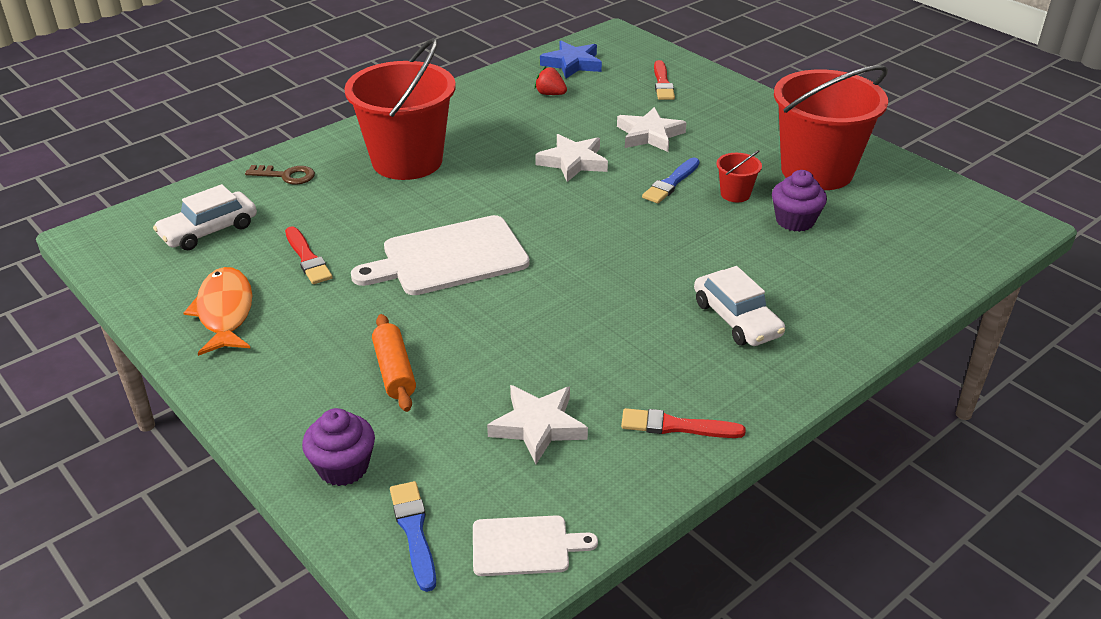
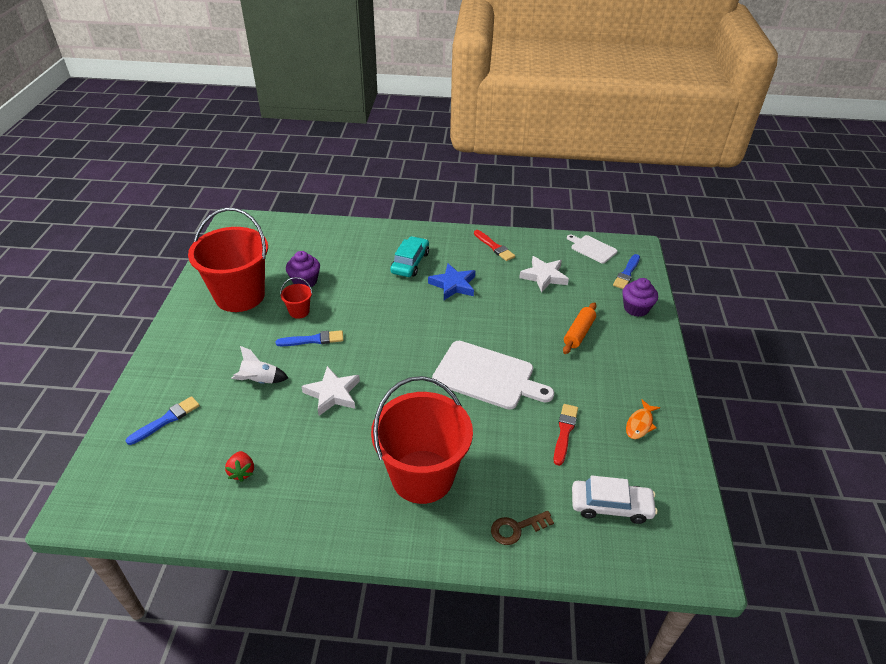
camera: 135 degrees left, 5 degrees up
(225, 312) = (640, 424): orange fish -> orange fish, size x0.60
(286, 176) = (516, 528): brown key -> brown key turned 75 degrees counterclockwise
(572, 64) = (170, 497): blue star -> blue star (453, 285)
(649, 135) = (259, 381): white star -> white rocket
(662, 83) = (166, 420): red brush -> blue brush
(736, 319) = (410, 263): white car -> turquoise car

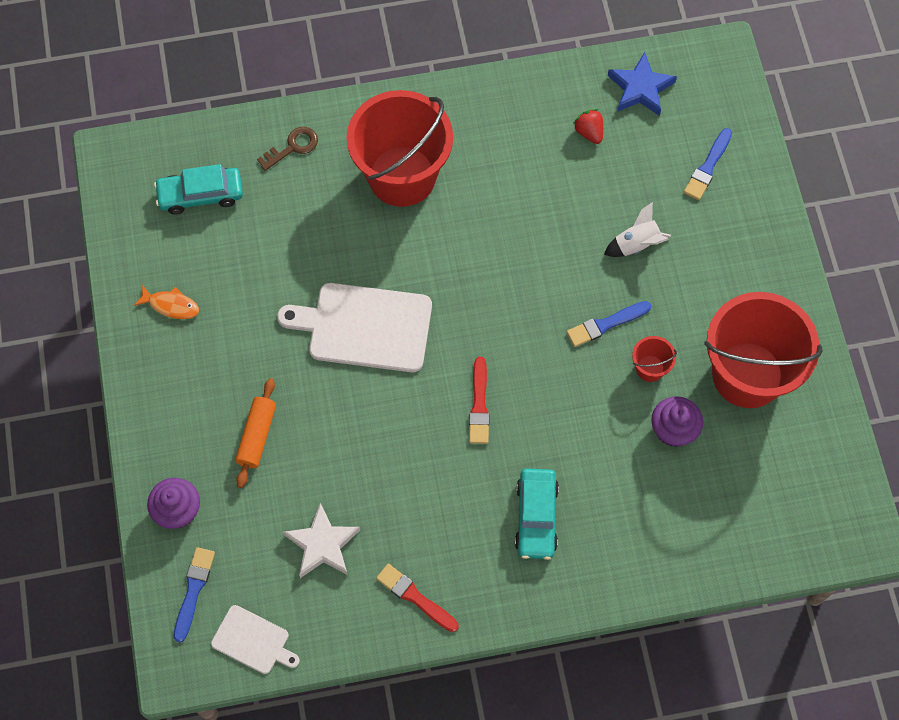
camera: 165 degrees right, 25 degrees up
(333, 393) = (541, 250): white star -> none
(453, 285) = (455, 485): blue star -> blue star (640, 88)
(564, 432) = (258, 270): red brush -> red brush (479, 404)
(611, 506) = (200, 195): white car -> turquoise car
(640, 424) = (171, 305): orange fish -> orange fish turned 90 degrees clockwise

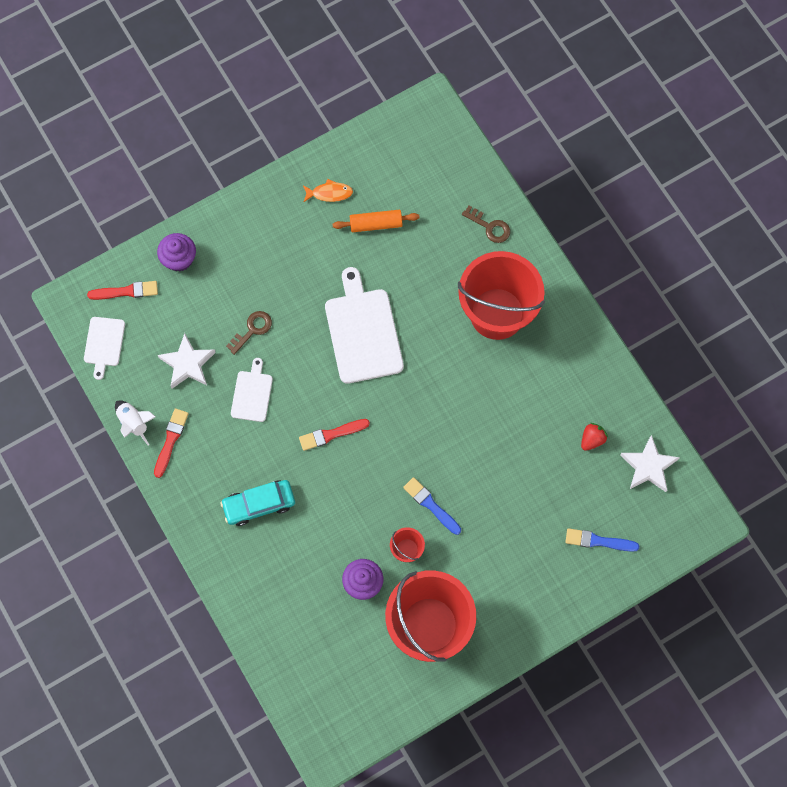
camera: 70 degrees right, 5 degrees up
(171, 305) = (329, 193): orange fish -> orange fish turned 90 degrees counterclockwise
(193, 591) = (126, 291): blue brush -> red brush
(200, 195) = (425, 178): turquoise car -> none
(257, 436) = (252, 289): orange rolling pin -> orange rolling pin (376, 224)
(310, 453) = (252, 330): none -> brown key
(392, 480) = (252, 394): none -> white cutting board
(636, 244) = (507, 507): white rocket -> white rocket (134, 423)
(640, 88) = (648, 466): blue star -> white star

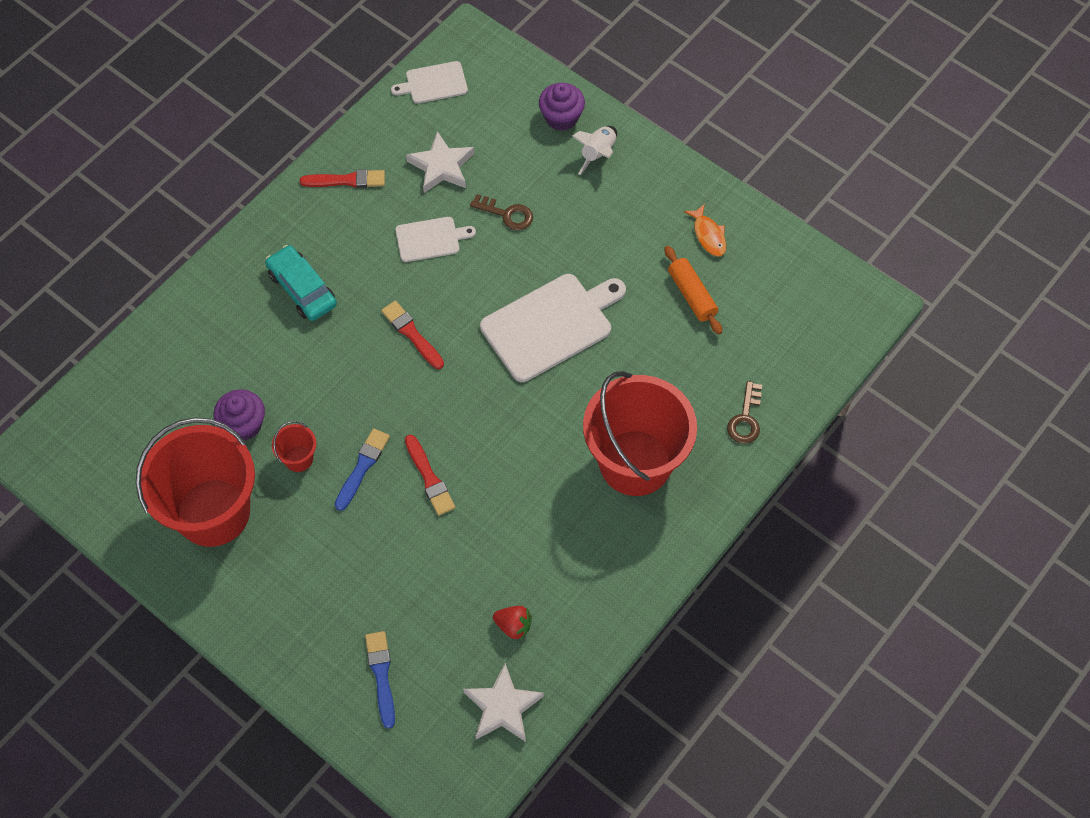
camera: 70 degrees right, 10 degrees down
(126, 291) = (502, 82): red brush -> red brush (429, 478)
(134, 423) = (354, 140): white rocket -> white rocket (598, 154)

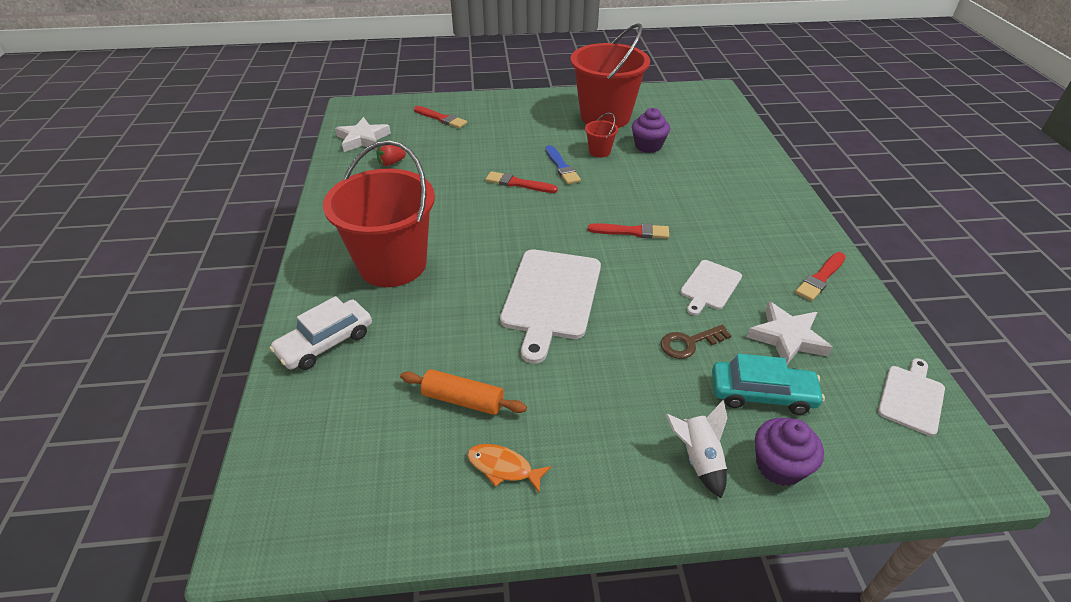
camera: 135 degrees right, 20 degrees down
(302, 289) = (729, 209): turquoise car -> turquoise car (762, 394)
(381, 676) = (441, 118): blue brush -> red brush
(745, 418) = (325, 342): brown key -> white car

